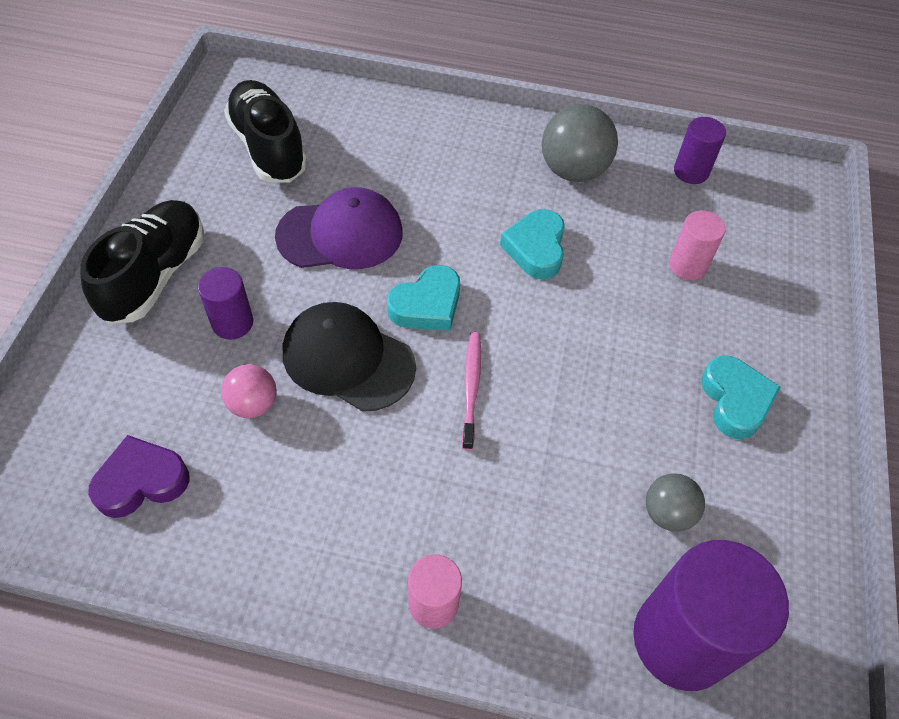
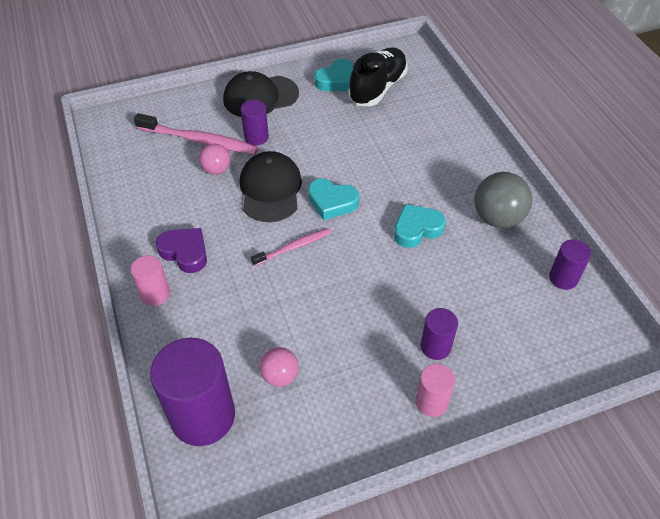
camera: 60 degrees right, 5 degrees down
(141, 481) = (149, 156): purple heart -> purple heart (185, 252)
(155, 275) = (260, 97): black shoe -> black cap
(172, 395) = (200, 140): none -> pink toothbrush
(340, 234) = (347, 145): purple cap -> none
(667, 513) = (280, 376): grey ball -> pink ball
(687, 265) = (477, 310): pink cylinder -> pink cylinder (431, 402)
(714, 331) = (435, 346): none -> purple cylinder
(735, 400) = (389, 380): turquoise heart -> turquoise heart (336, 80)

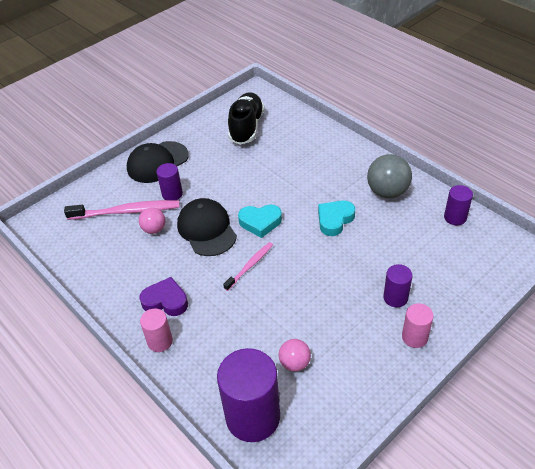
camera: 20 degrees left, 5 degrees down
(336, 80) = (211, 131): turquoise heart -> none

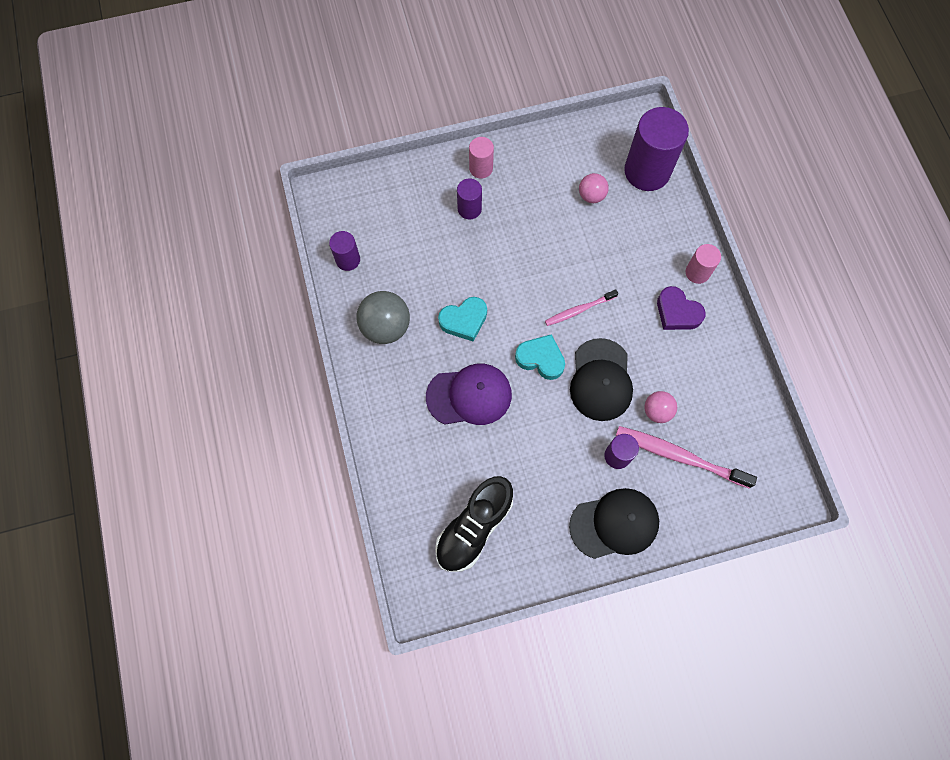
camera: 155 degrees left, 25 degrees up
(296, 181) = (469, 396): none -> purple cap

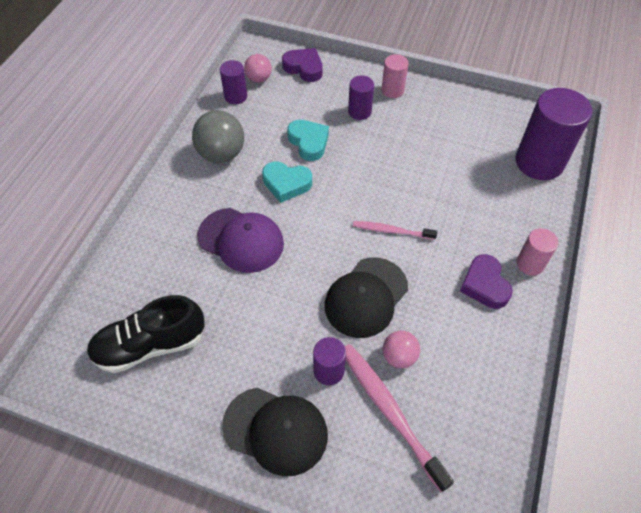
camera: 35 degrees right, 15 degrees down
(384, 190) = (304, 68): none -> purple heart
(541, 359) = (326, 248): turquoise heart -> turquoise heart (308, 142)
(591, 196) = (472, 154): pink ball -> pink ball (259, 79)

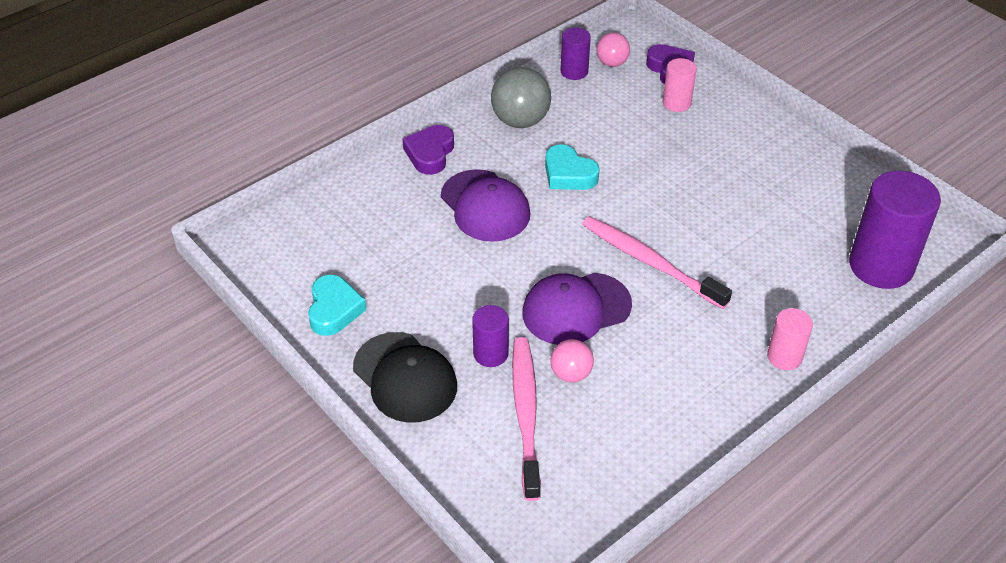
camera: 30 degrees right, 10 degrees down
(150, 345) = (338, 258): black shoe -> none
(308, 142) = (621, 144): turquoise heart -> turquoise heart (334, 309)
(359, 111) = (702, 135): purple cylinder -> none
(366, 297) = (576, 309): black cap -> purple cap
(391, 231) = (649, 262): pink toothbrush -> pink toothbrush, size x1.70
(392, 90) = (758, 128): pink cylinder -> pink cylinder (676, 103)
(484, 285) = (715, 353): purple heart -> purple heart (430, 154)

